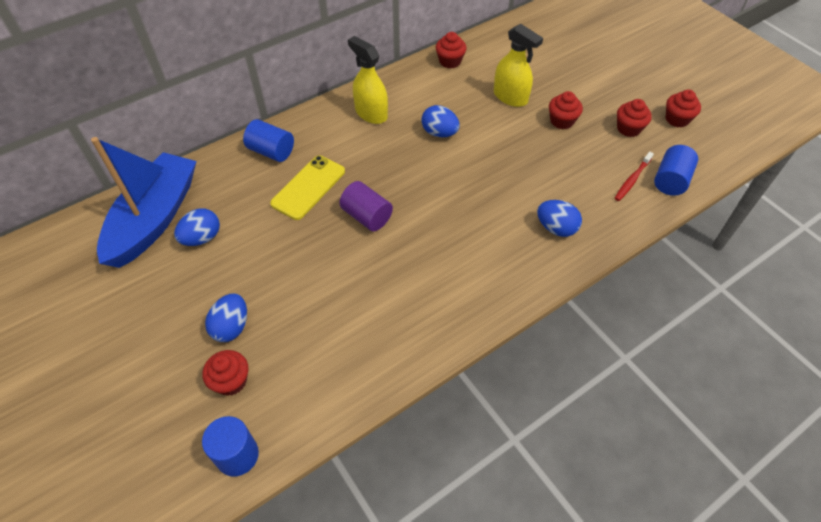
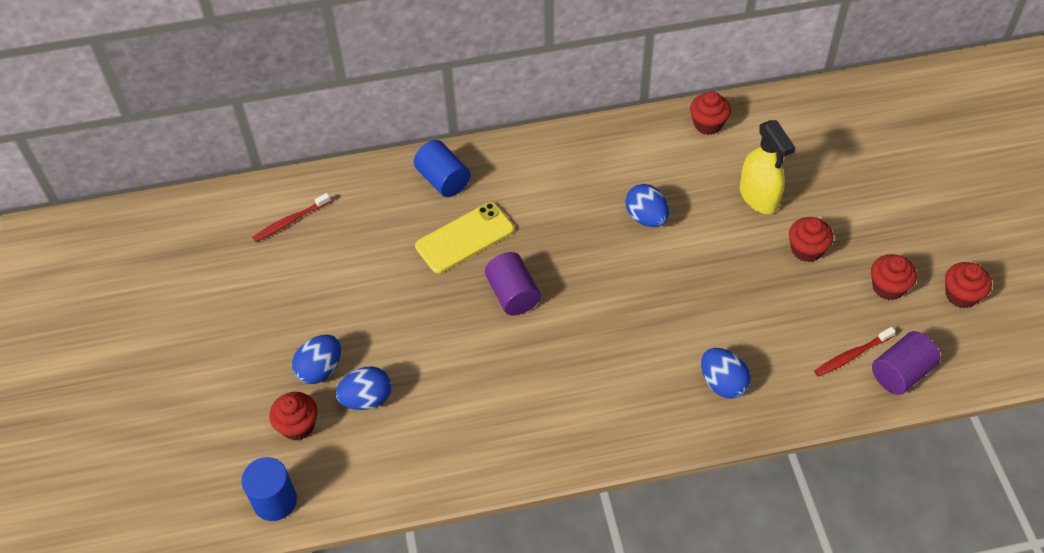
camera: 25 degrees right, 0 degrees up
(154, 219) = (290, 221): blue boat -> red toothbrush
(202, 238) = (329, 260): blue egg -> blue egg (367, 399)
(371, 113) = (577, 166): yellow spray bottle -> none
(670, 181) = (901, 373): blue cylinder -> purple cylinder

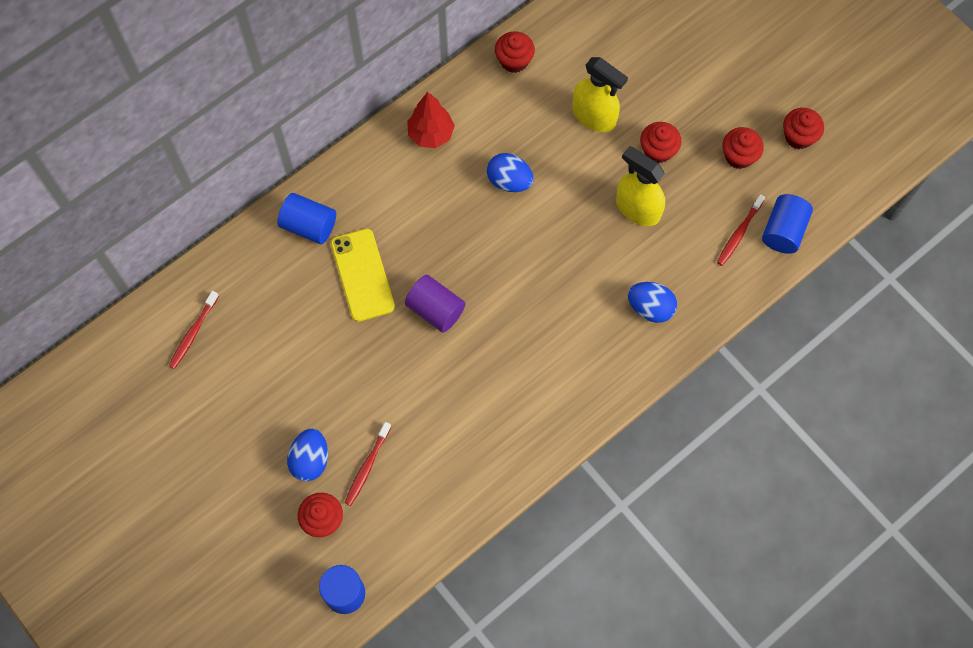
camera: 30 degrees left, 15 degrees up
(367, 399) = (367, 466): blue egg -> red toothbrush
(464, 238) = (362, 275): yellow phone -> yellow phone turned 45 degrees counterclockwise
(596, 152) = (431, 134): none -> red tree
(758, 291) = (637, 208): none -> yellow spray bottle
(901, 373) = (783, 231): purple cylinder -> blue cylinder

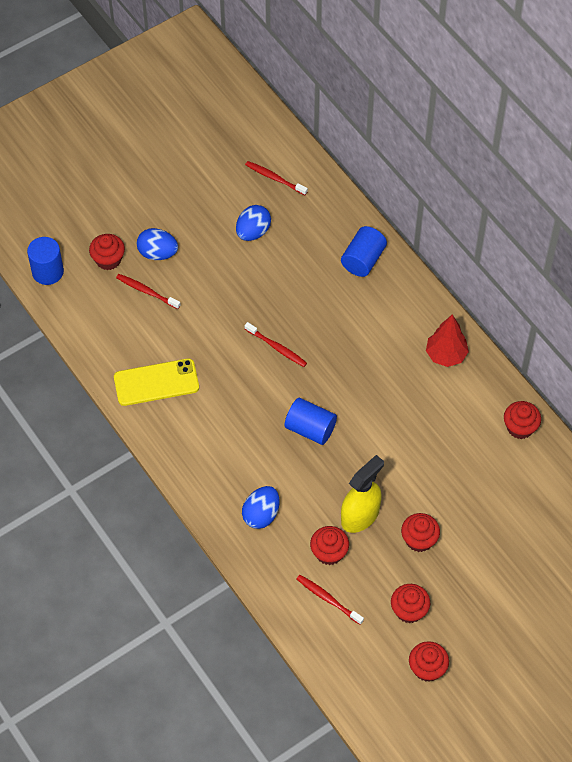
camera: 95 degrees right, 10 degrees down
(362, 275) = (314, 296): yellow phone -> yellow phone (156, 382)
(435, 310) = (277, 348): purple cylinder -> red toothbrush
(509, 181) = (395, 413): blue egg -> blue egg (253, 232)
(594, 116) = (458, 489): yellow spray bottle -> none
(685, 236) = (329, 552): none -> red cupcake
(783, 231) = (327, 639): blue cylinder -> blue cylinder (310, 429)

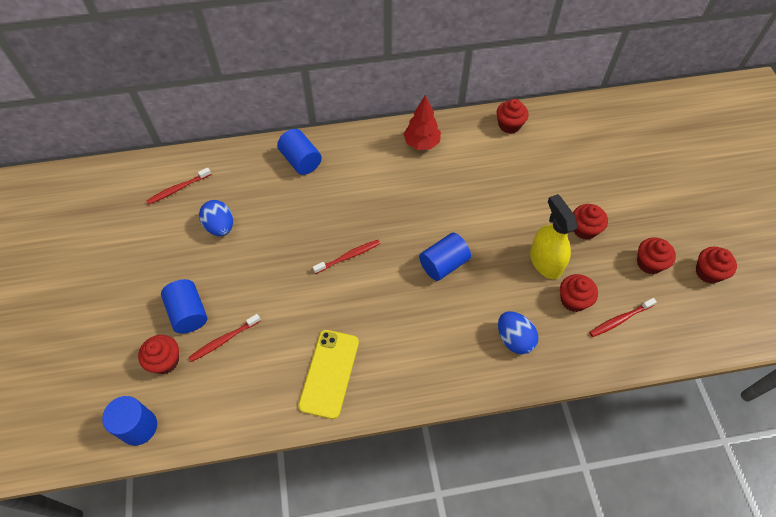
camera: 65 degrees left, 0 degrees up
(157, 253) = (188, 313): blue egg -> blue cylinder

